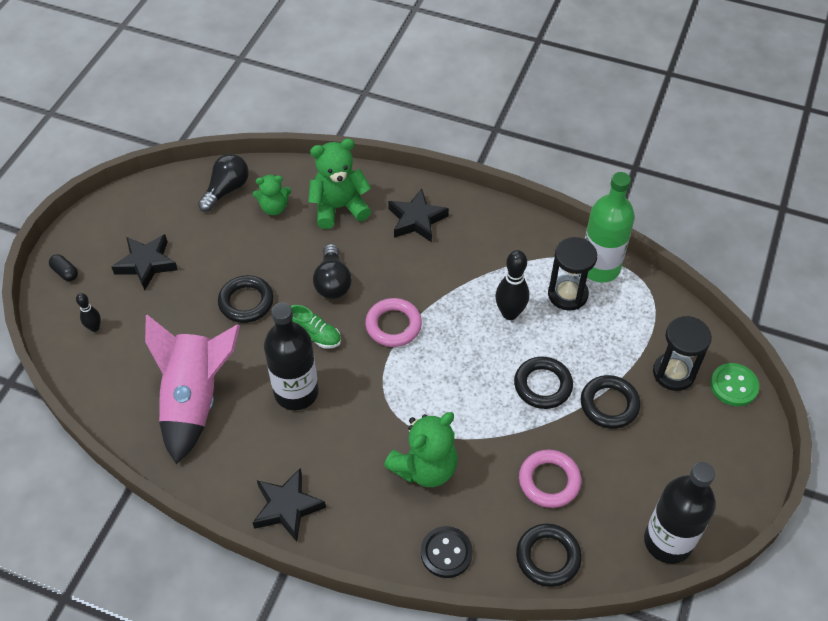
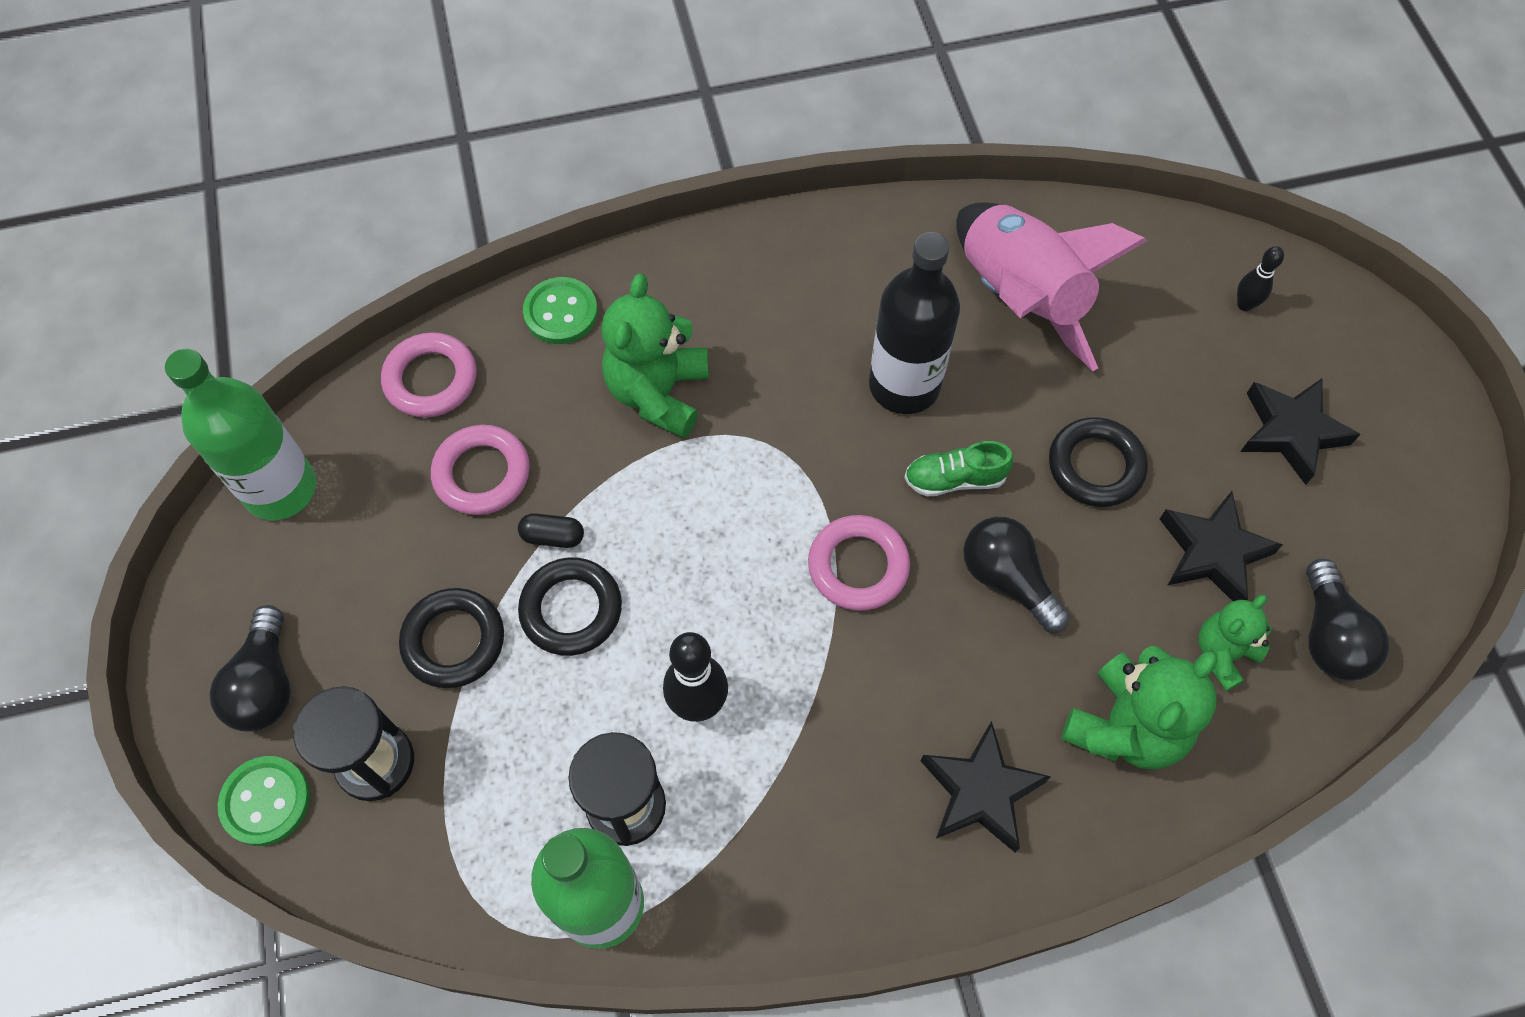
camera: 145 degrees right, 10 degrees up
(65, 272) = (1376, 349): black capsule -> black capsule (553, 536)
(287, 507) = (789, 251): black star -> black star (1212, 552)
(446, 553) = (561, 312): black button -> green button
(548, 557) = (431, 379): black ring -> pink ring
(667, 541) = (280, 489): black bottle -> green bottle
(715, 438) = (265, 684): none -> black light bulb

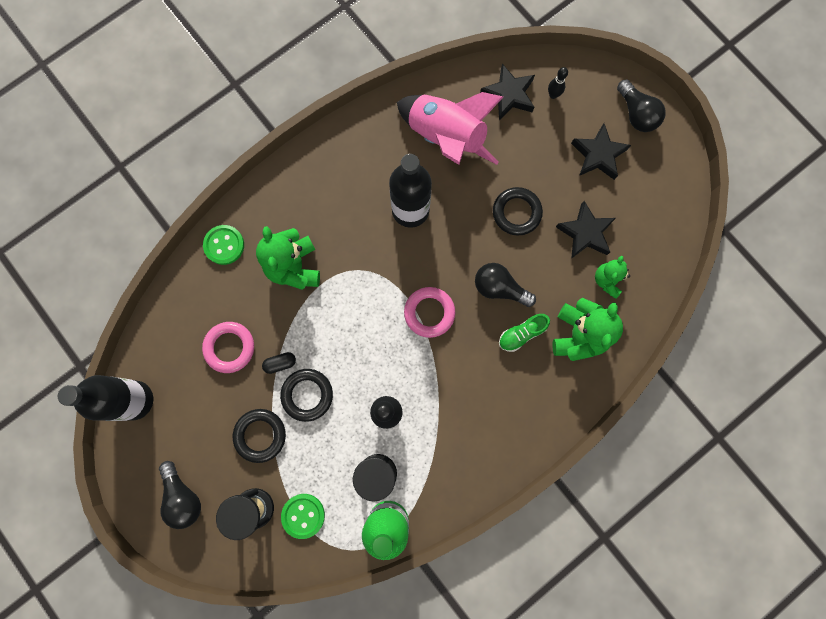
camera: 25 degrees left, 15 degrees up
(266, 801) = (214, 549): green button -> green button (303, 515)
(280, 489) = (134, 400): green bottle -> black bottle
(431, 379) = (178, 310): pink ring -> none
(954, 479) = (455, 249): green shoe -> green shoe (521, 334)
(981, 791) = (528, 393): black star -> black star (509, 95)
(1329, 636) = (650, 251): black light bulb -> black light bulb (636, 114)

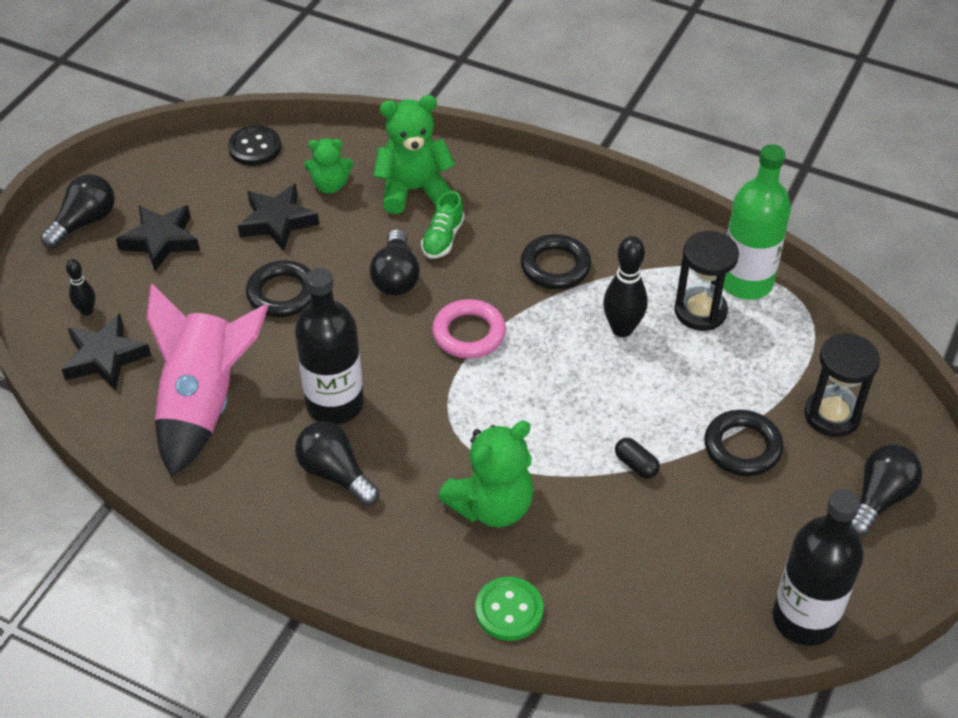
camera: 115 degrees left, 30 degrees down
(229, 347) = (653, 534): pink ring -> none
(303, 515) = (802, 363): green button -> none
(307, 395) = (656, 418): black ring -> black ring (555, 266)
(359, 191) = (335, 473): none -> black light bulb
(521, 334) = (443, 238): green shoe -> green shoe turned 75 degrees clockwise
(669, 244) = (255, 147): none -> black button

